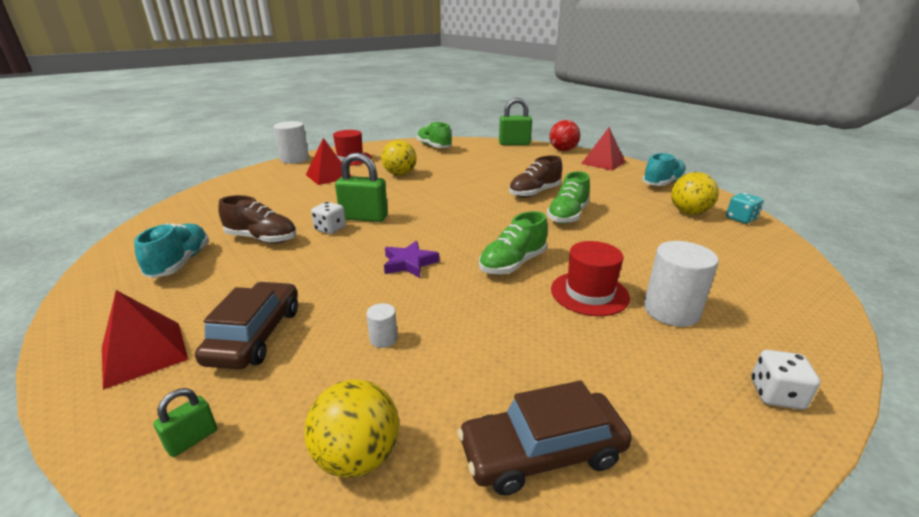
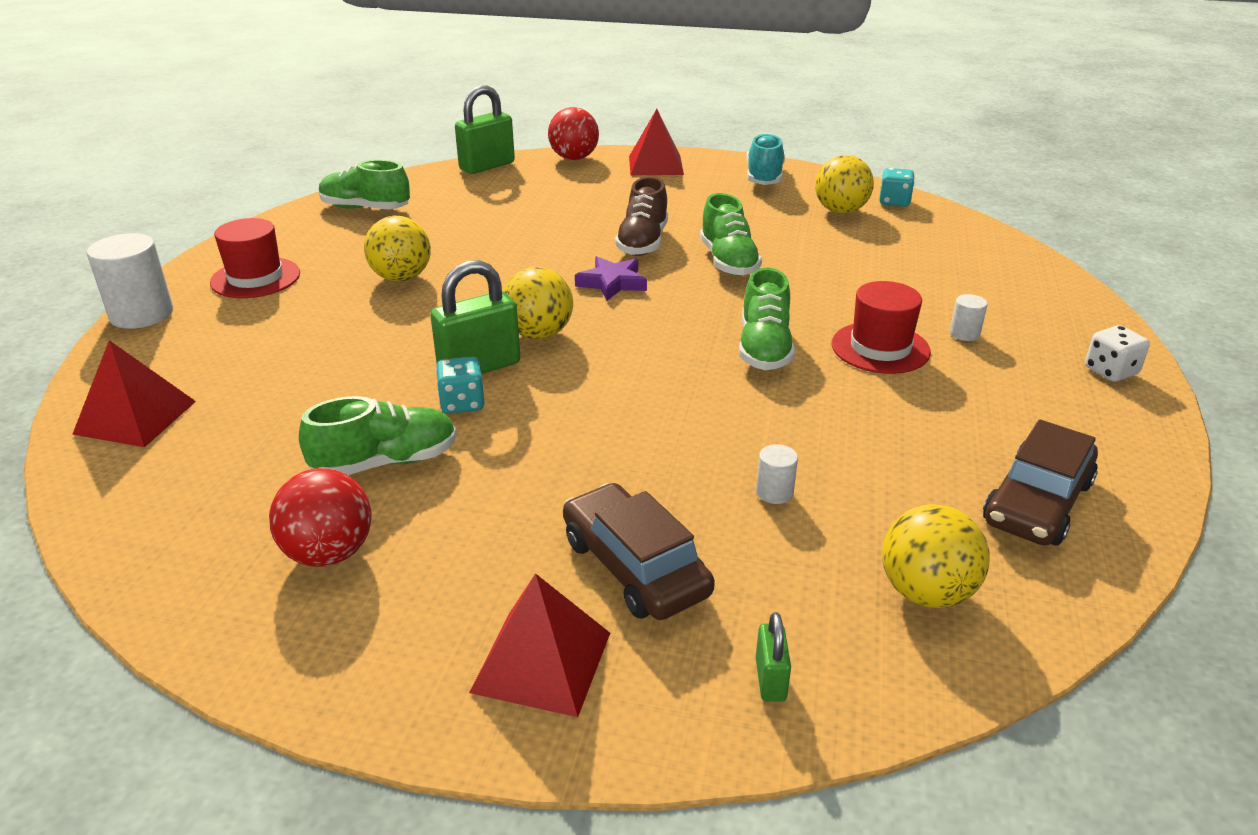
camera: 40 degrees left, 5 degrees up
(180, 263) = (329, 553): turquoise shoe -> red ball
(262, 239) = (386, 462): brown shoe -> green shoe
(328, 176) = (281, 322): red pyramid -> red pyramid (135, 417)
(330, 229) = (462, 403): white dice -> turquoise dice
(409, 263) = (653, 400): purple star -> purple star (612, 283)
(412, 214) = (539, 334): none -> yellow ball
(671, 311) = (964, 334): white cylinder -> white cylinder, size x0.48

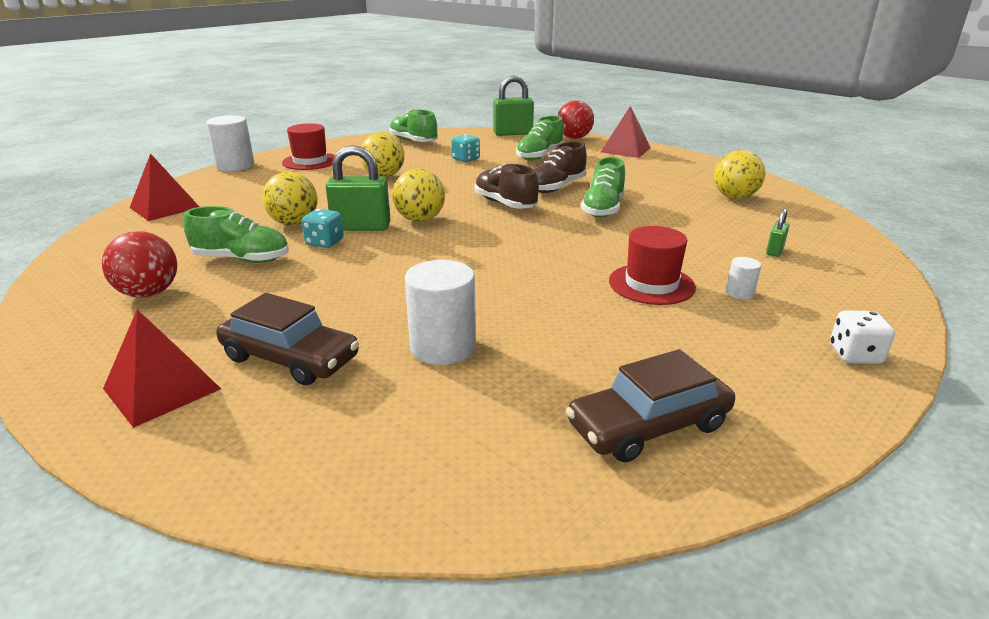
camera: 30 degrees right, 5 degrees down
(612, 283) = (505, 204): purple star -> brown shoe
(635, 567) = (290, 358): brown car -> brown car turned 120 degrees clockwise
(764, 177) = (699, 168): turquoise shoe -> none
(764, 349) = (558, 262): green shoe -> green shoe (539, 156)
(770, 680) = (272, 459): green padlock -> green padlock (774, 251)
(774, 492) = (443, 347): white cylinder -> white cylinder, size x2.09
(894, 202) = (790, 200): turquoise dice -> turquoise dice (465, 159)
(926, 592) = (463, 451): yellow ball -> yellow ball (294, 223)

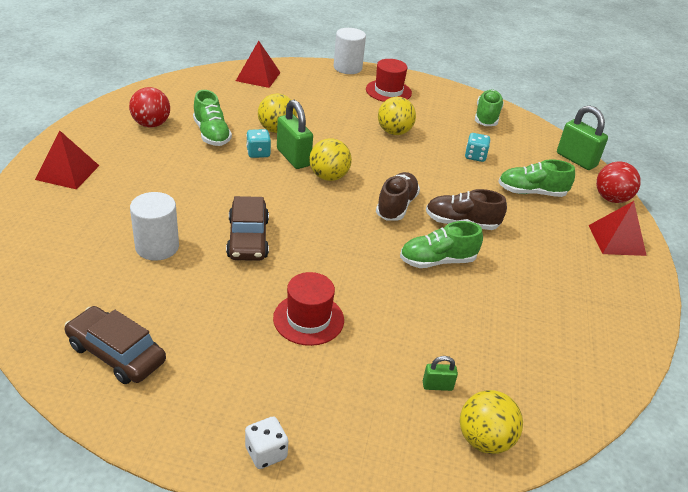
camera: 55 degrees right, 10 degrees up
(290, 358) = (115, 198): brown car -> brown car (248, 238)
(734, 197) = (555, 341): yellow ball -> yellow ball (484, 440)
(740, 293) = (329, 372): white cylinder -> none

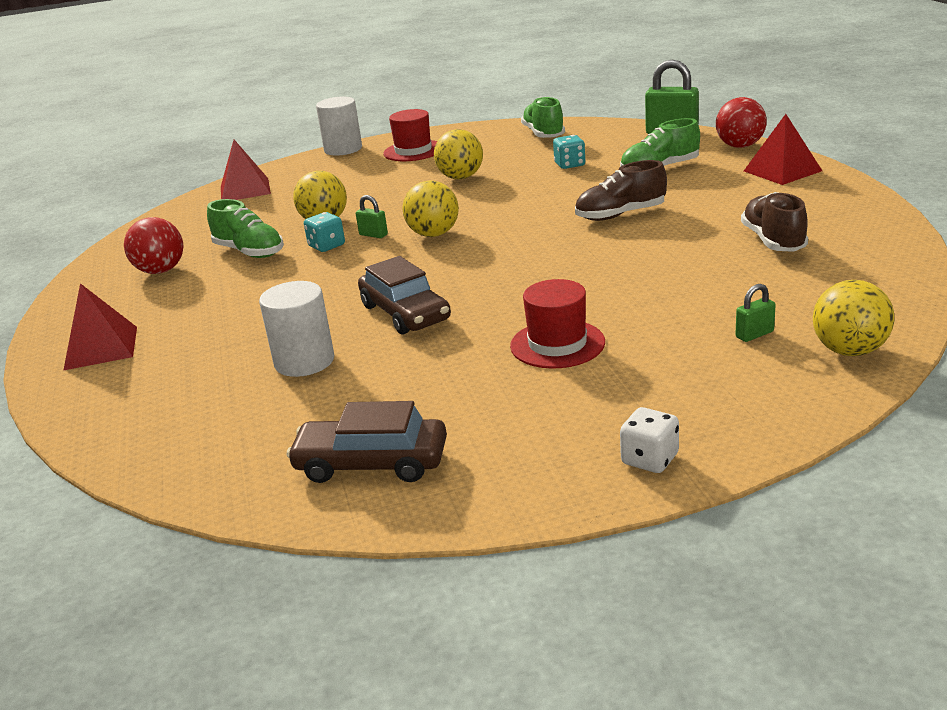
camera: 20 degrees left, 10 degrees down
(293, 157) = (373, 235): green padlock -> green padlock, size x0.50
(396, 206) = (537, 228): brown shoe -> brown shoe (773, 241)
(437, 261) = (633, 250): green shoe -> none

